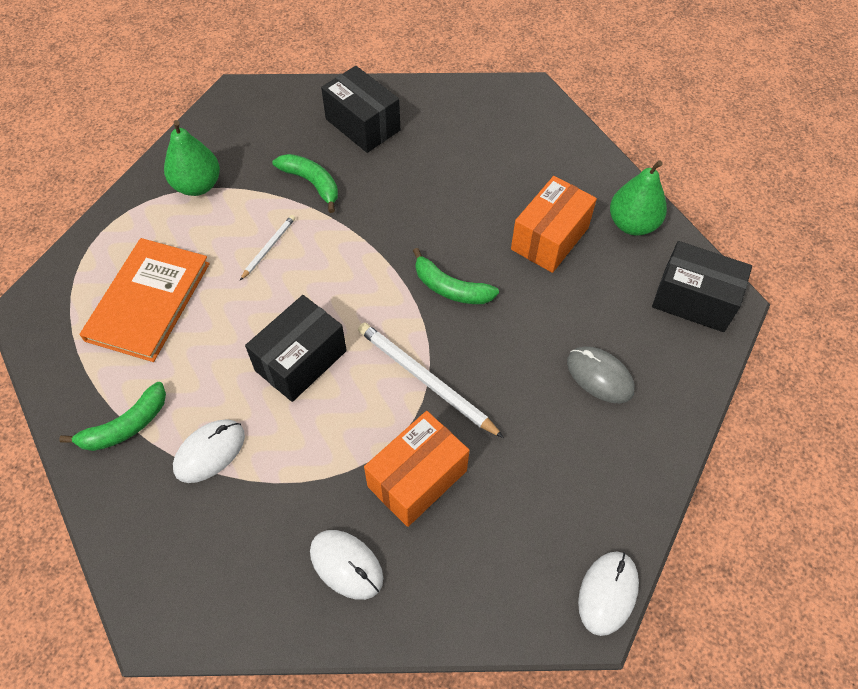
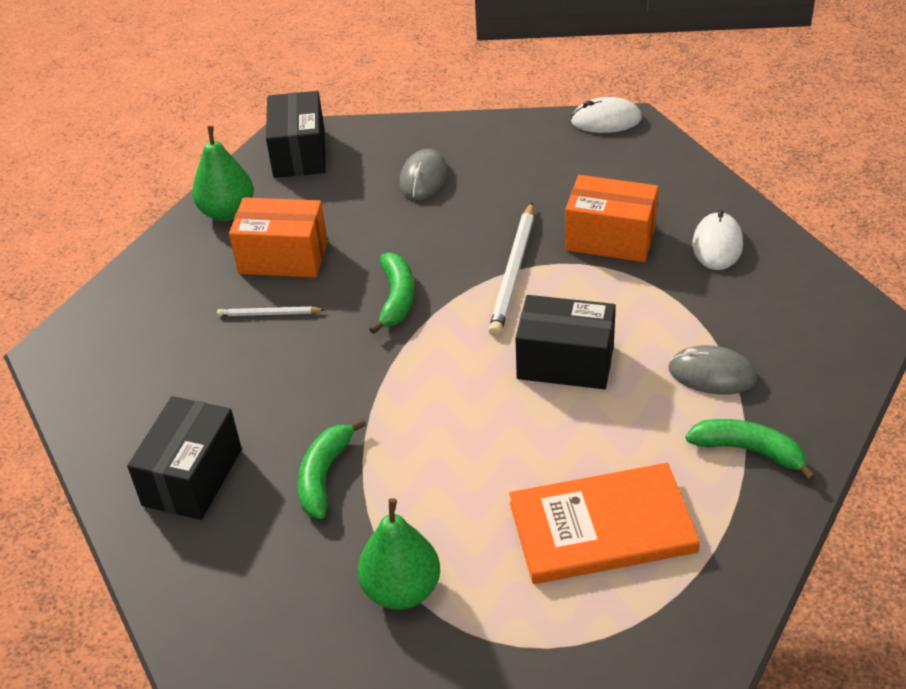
camera: 115 degrees left, 15 degrees down
(210, 452) = (712, 374): white mouse -> grey mouse
(269, 247) = (448, 462): white pencil -> white pencil (269, 314)

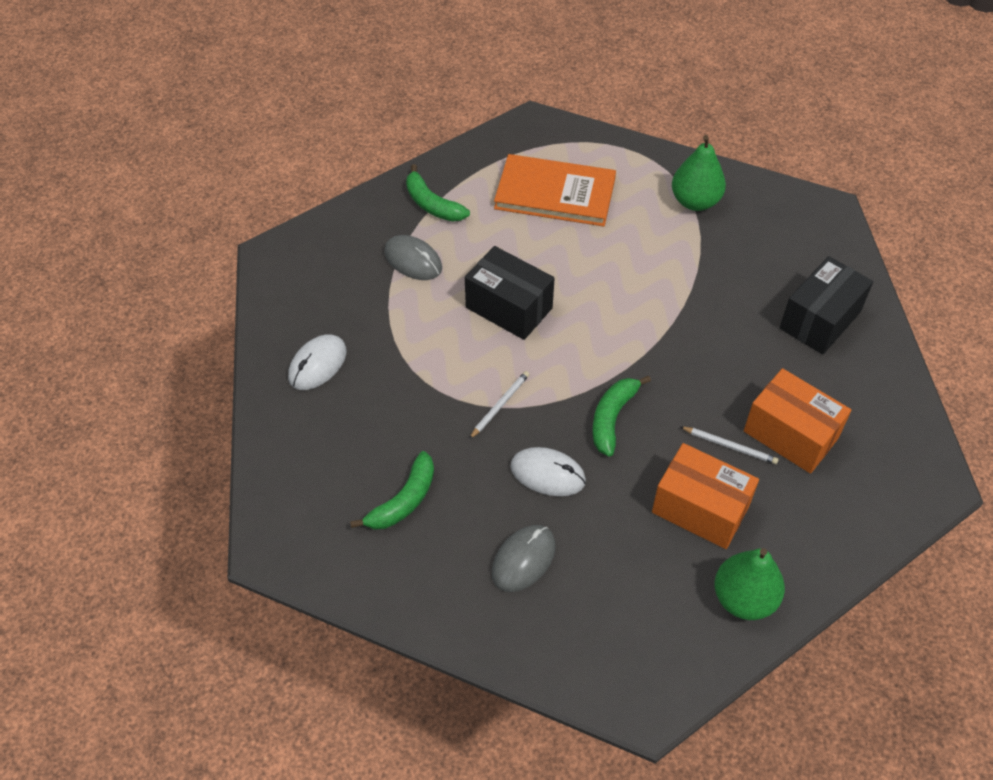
camera: 160 degrees left, 10 degrees up
(299, 153) = (642, 663): black box -> none
(324, 475) = (722, 287): green banana -> green banana (403, 501)
(514, 272) = (500, 405): white pencil -> white pencil, size x0.54
(606, 120) = (292, 564): white mouse -> white mouse (547, 474)
(610, 238) = (397, 407): orange box -> orange box (790, 435)

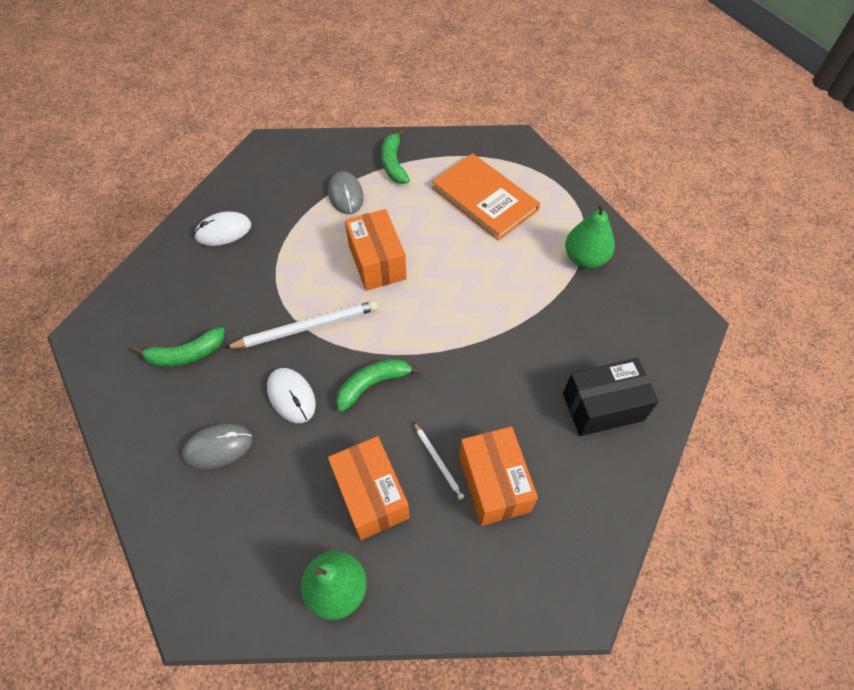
camera: 35 degrees right, 5 degrees up
(500, 405) = (307, 327): white pencil -> white pencil, size x1.87
(509, 308) = (377, 262): black box -> orange box

